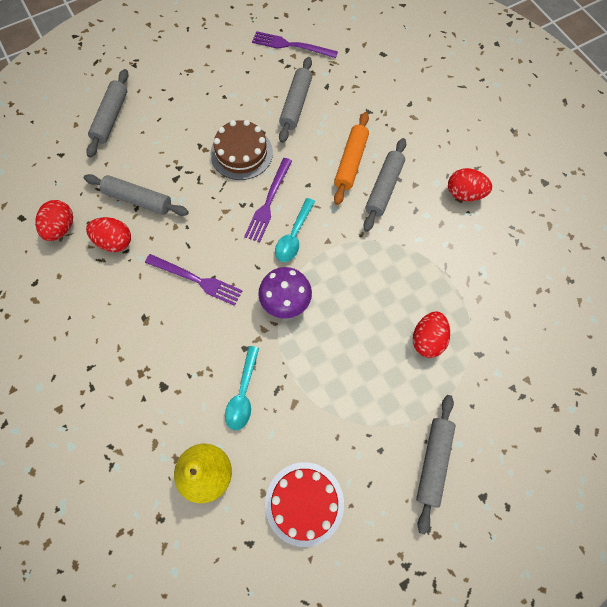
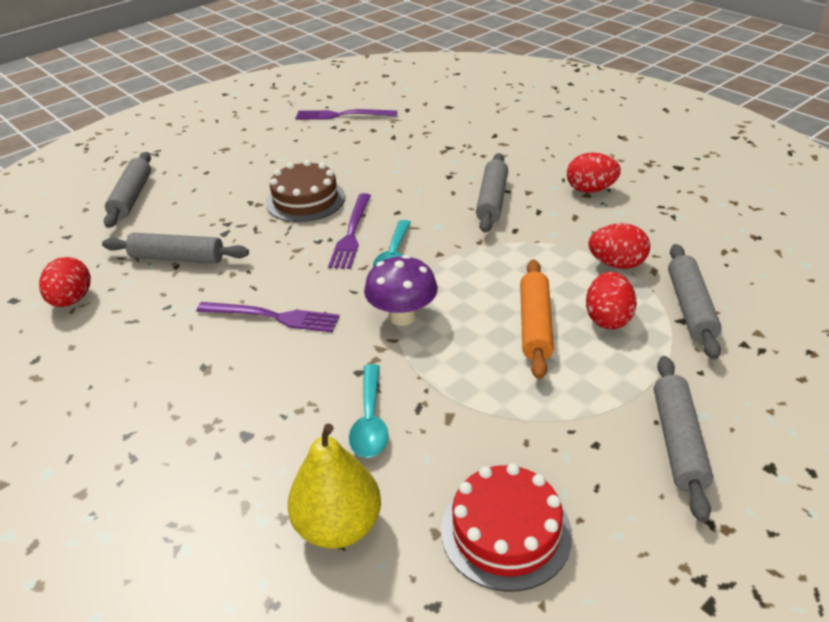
camera: 10 degrees left, 30 degrees down
(114, 241) = (150, 300): red egg -> red egg (617, 264)
(296, 104) = (361, 154): grey rolling pin -> grey rolling pin (690, 308)
(351, 162) = (443, 187): orange rolling pin -> orange rolling pin (535, 325)

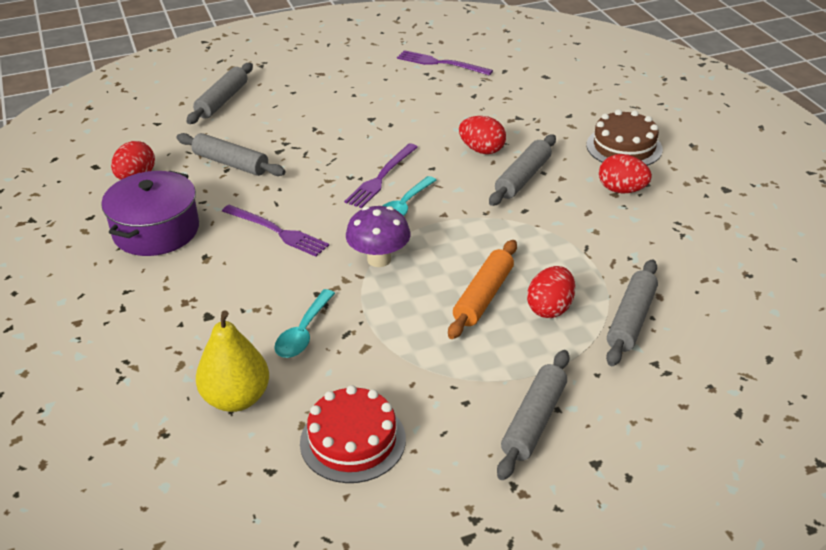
camera: 20 degrees right, 0 degrees up
(128, 353) = (156, 230): none -> purple pot
(305, 200) = (361, 138): brown cake -> brown cake (624, 147)
(617, 264) = (594, 264): red egg -> red egg (482, 150)

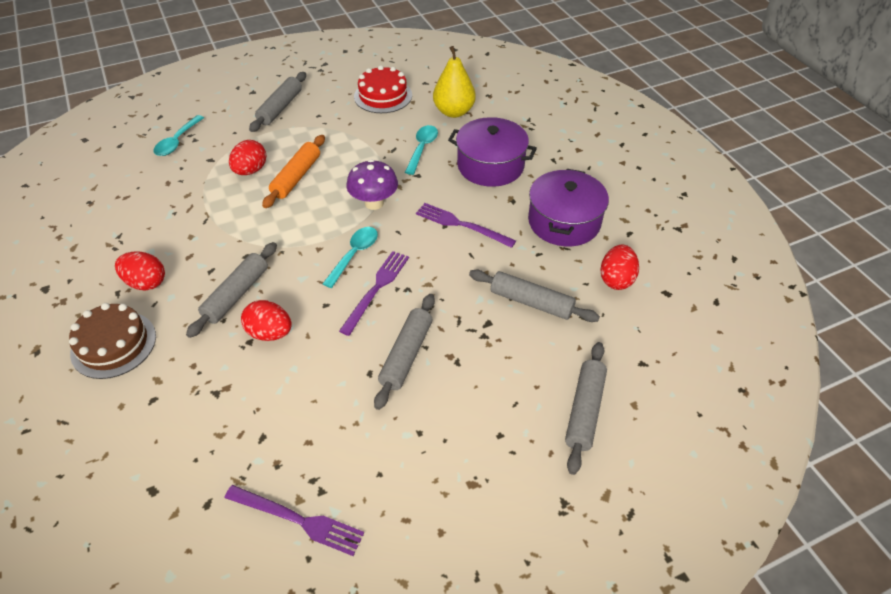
camera: 175 degrees right, 10 degrees up
(214, 302) = (490, 165): none -> purple pot
(631, 320) = (197, 165): grey rolling pin -> grey rolling pin (406, 355)
(680, 360) = (177, 141): none -> turquoise spoon

